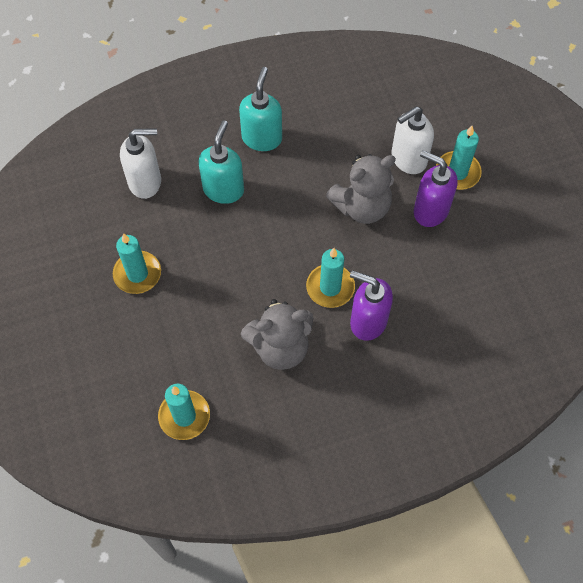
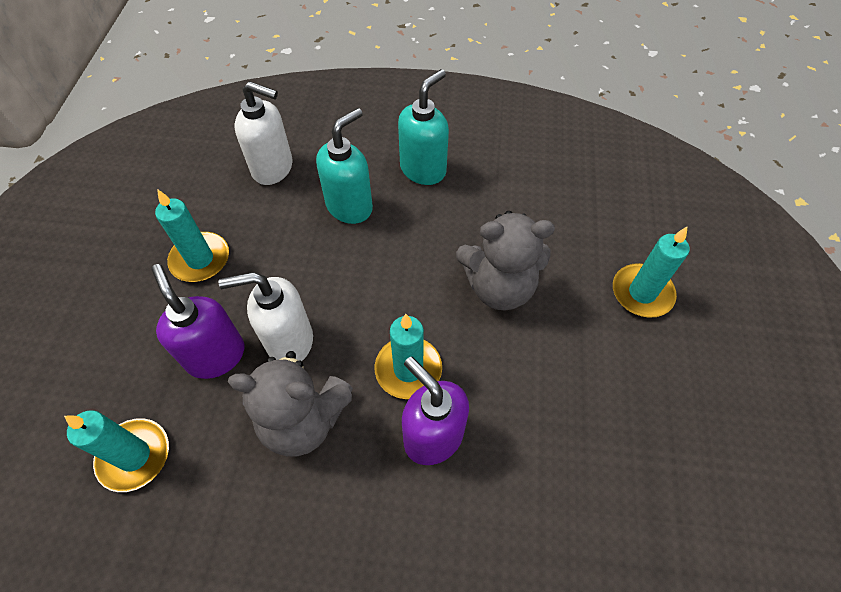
camera: 25 degrees right, 5 degrees down
(408, 159) = (584, 254): white soap dispenser -> white soap dispenser (289, 341)
(430, 210) = (585, 326): purple soap dispenser -> purple soap dispenser (216, 355)

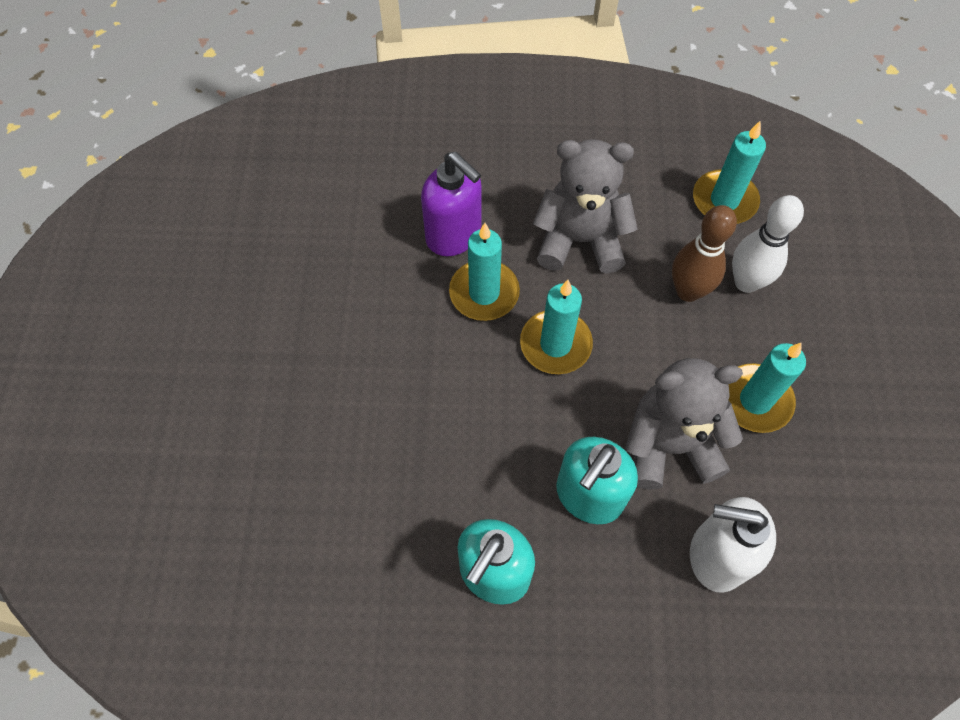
camera: 175 degrees right, 5 degrees up
(158, 360) = (746, 282): none -> white bowling pin
(216, 355) = (688, 291): purple soap dispenser -> brown bowling pin
(289, 341) = (616, 311): white soap dispenser -> none
(499, 287) = (386, 393): grey teddy bear -> grey teddy bear (669, 445)
(642, 293) = (216, 399): turquoise candle -> turquoise candle (555, 344)

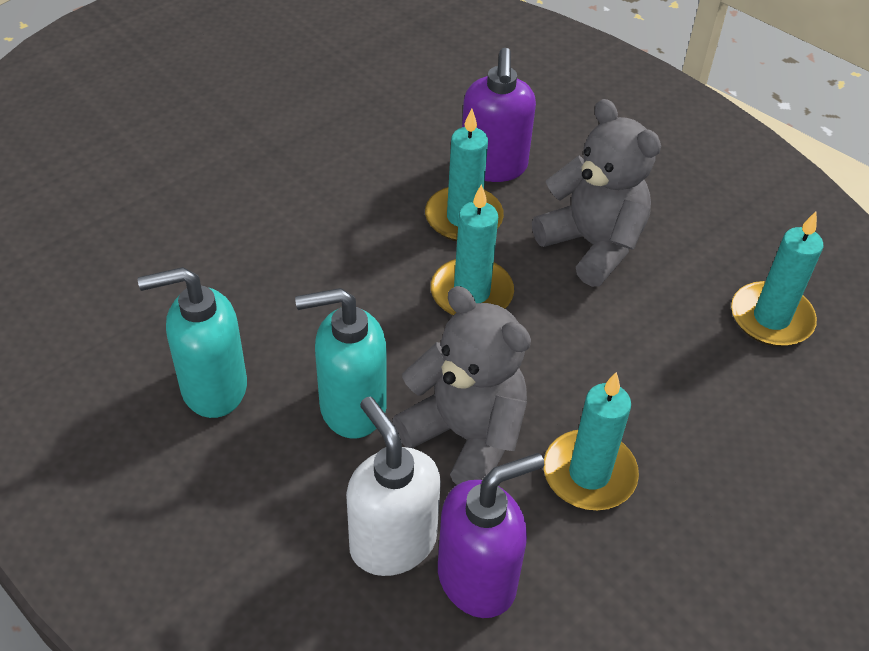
camera: 45 degrees right, 15 degrees down
(688, 291) = (640, 351): brown bowling pin -> none
(746, 282) = (706, 388): white bowling pin -> none
(781, 527) = (478, 579): none -> purple soap dispenser

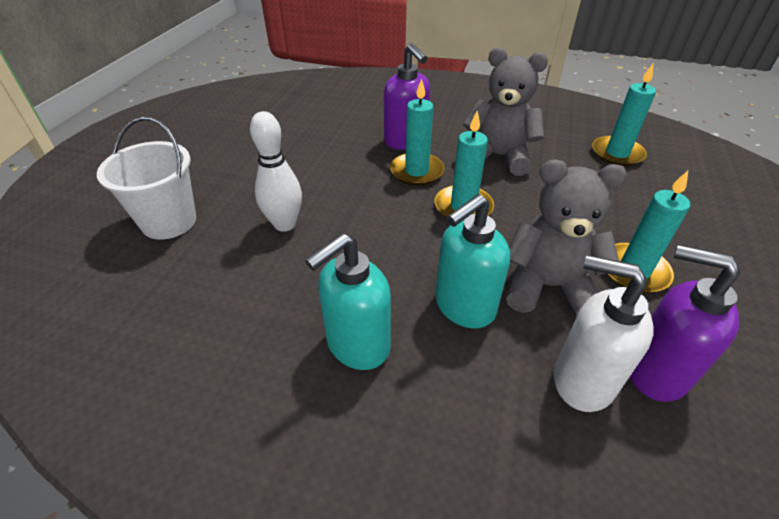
camera: 30 degrees left, 5 degrees down
(142, 158) = (169, 221): none -> white bucket
(253, 218) = (285, 224): none -> white bowling pin
(478, 579) = (654, 371): purple soap dispenser -> purple soap dispenser turned 90 degrees counterclockwise

